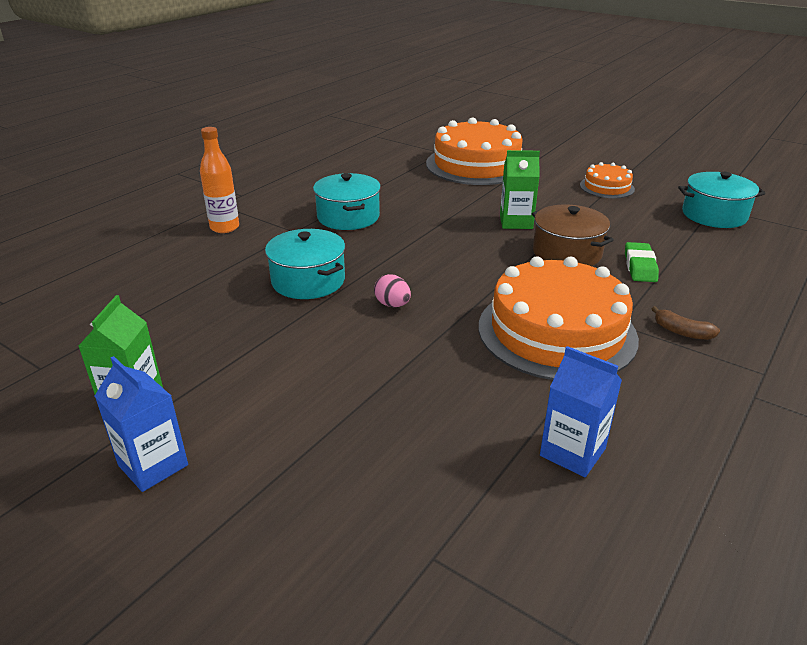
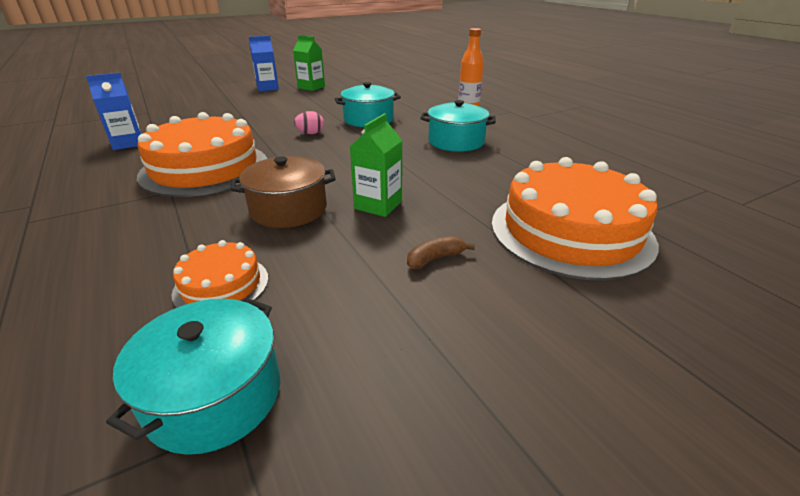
camera: 115 degrees right, 0 degrees up
(607, 187) = (422, 319): orange cake -> orange cake (221, 285)
(640, 266) = (212, 238): green eraser -> none
(682, 332) = (117, 212): brown banana -> brown banana (435, 259)

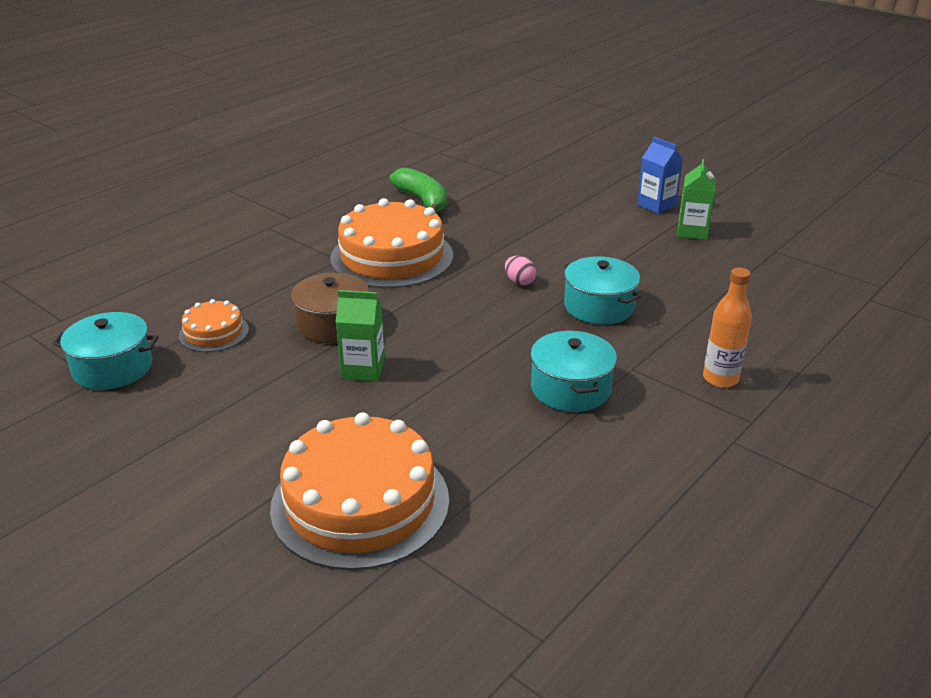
camera: 70 degrees right, 0 degrees up
(128, 143) = (422, 201): blue carton -> green banana
(435, 259) = (278, 421): brown banana -> none

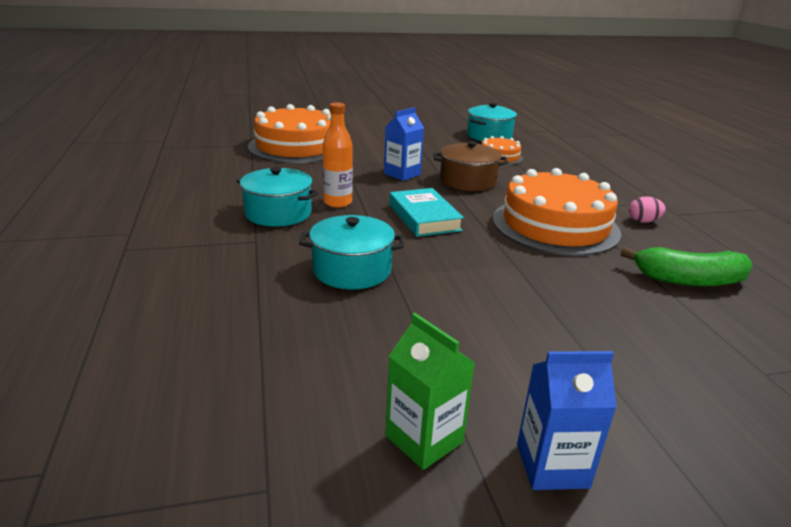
camera: 125 degrees right, 5 degrees down
(363, 369) = (402, 174): green carton -> blue carton
(462, 314) = (424, 217): none -> turquoise book
(519, 282) = (444, 256): pink egg -> pink egg (643, 221)
(720, 378) = (177, 265): orange bottle -> orange bottle (337, 202)

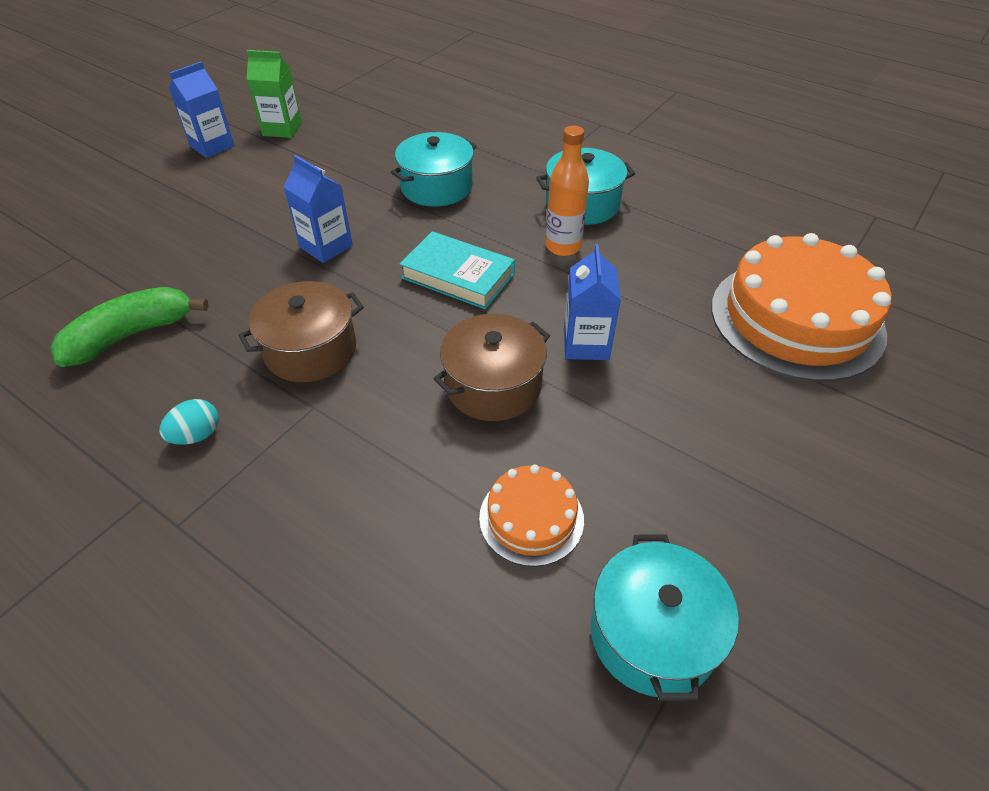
camera: 140 degrees right, 20 degrees up
(497, 270) = (326, 246): none -> blue carton
(555, 225) = (310, 349): orange cake -> brown pot
(643, 221) = (197, 435): pink egg -> turquoise egg

